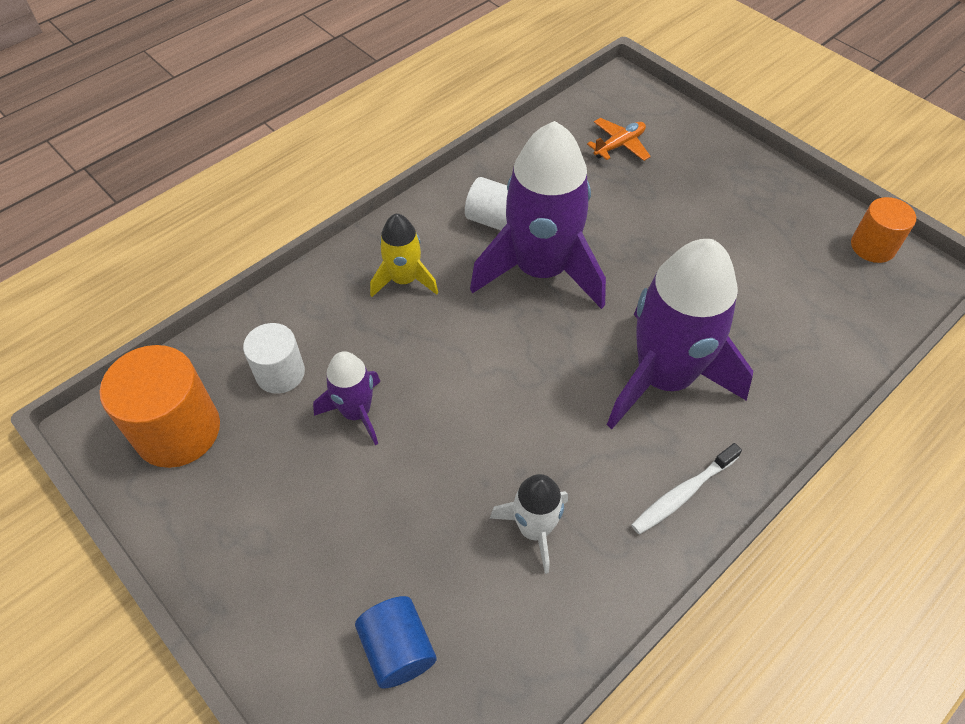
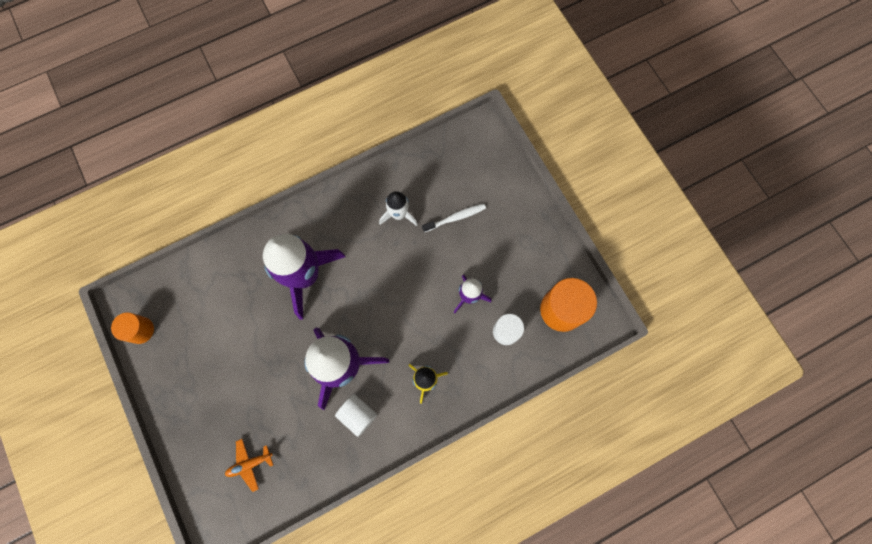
camera: 165 degrees left, 20 degrees up
(398, 649) = (471, 180): blue cylinder -> none
(683, 493) = (325, 213): white toothbrush -> white toothbrush (455, 218)

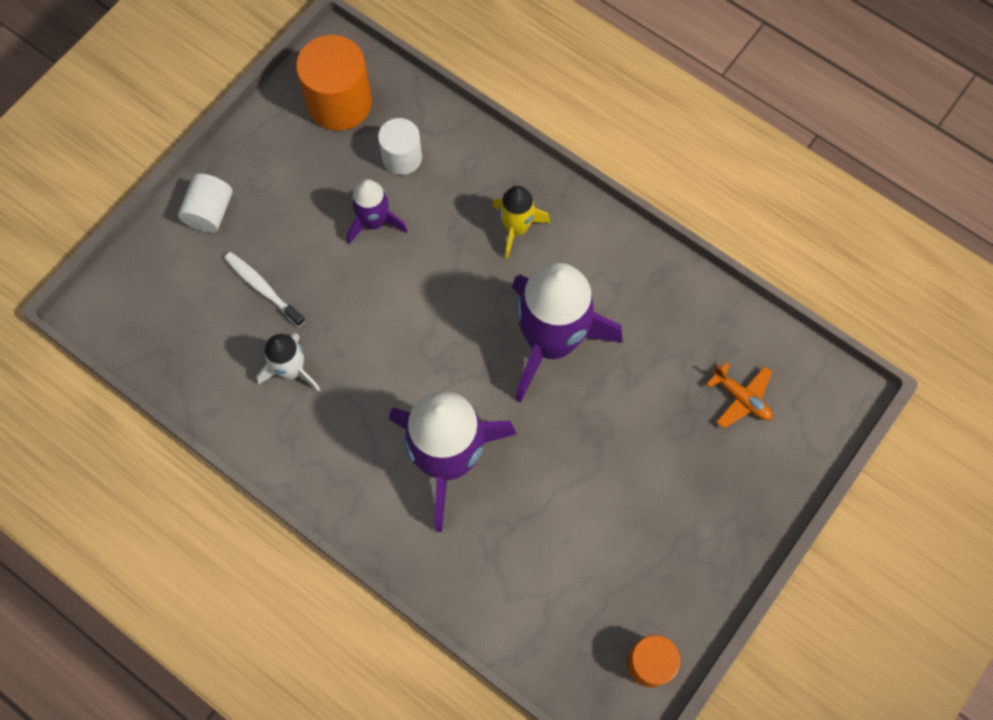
camera: 115 degrees left, 5 degrees down
(358, 415) = (605, 291): white cylinder -> white cylinder (210, 212)

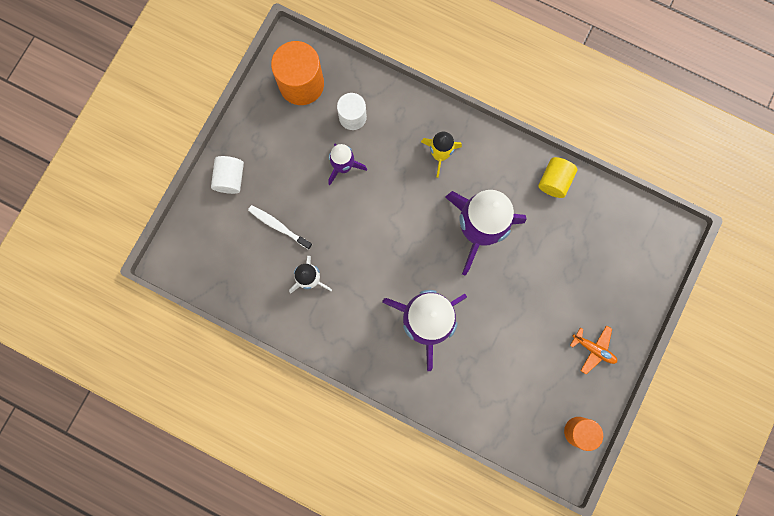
camera: 10 degrees left, 10 degrees up
(676, 291) = (554, 181): none -> yellow cylinder
(741, 398) = (608, 247): orange plane -> orange plane (593, 349)

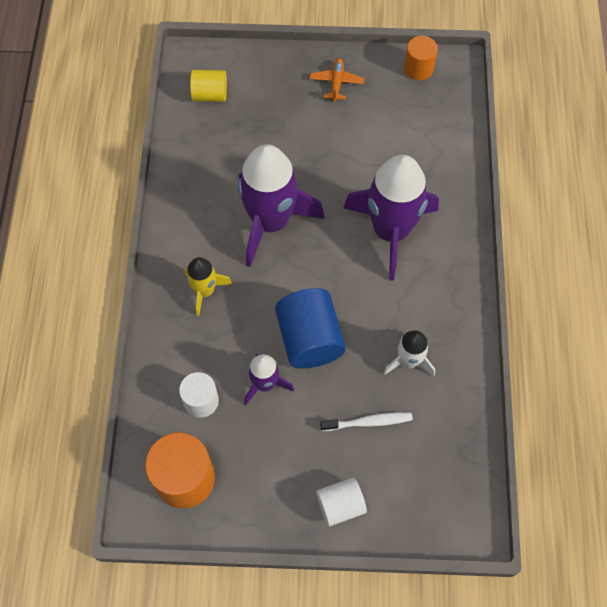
camera: 115 degrees left, 15 degrees down
(278, 226) = (368, 422): white toothbrush -> white toothbrush turned 105 degrees counterclockwise
(363, 214) = (309, 339): none -> blue cylinder
(554, 181) = (184, 173): yellow cylinder -> yellow cylinder (210, 95)

